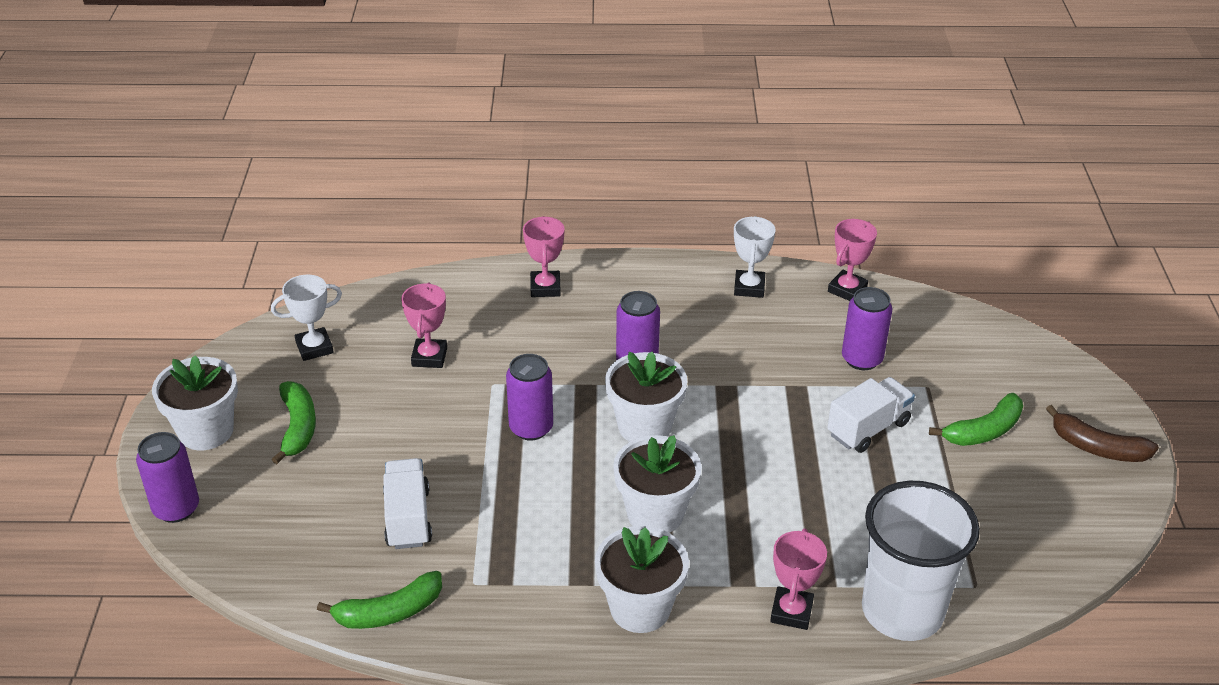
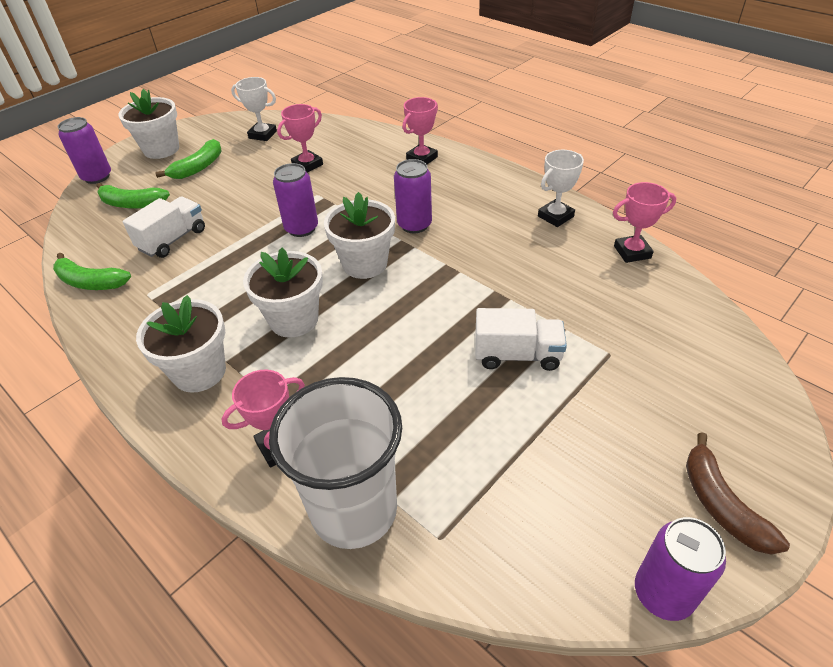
camera: 45 degrees right, 5 degrees up
(862, 359) = (579, 304): purple can -> purple can (663, 593)
(983, 431) = (617, 417): green banana -> green banana (132, 204)

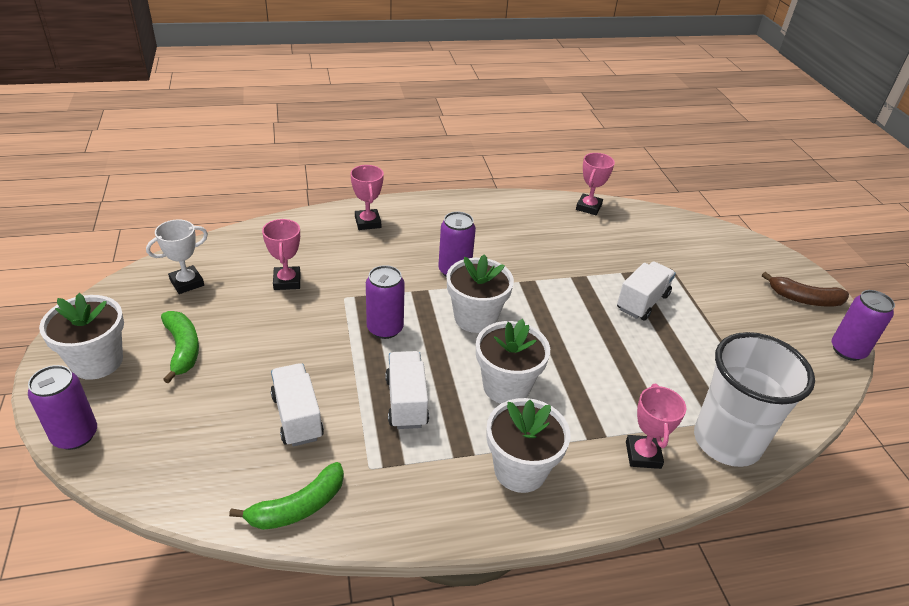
camera: 60 degrees left, 5 degrees down
(132, 204) = (183, 424): green banana -> none
(228, 277) = (406, 402): none -> white truck
(555, 216) = (519, 211): white trophy -> none

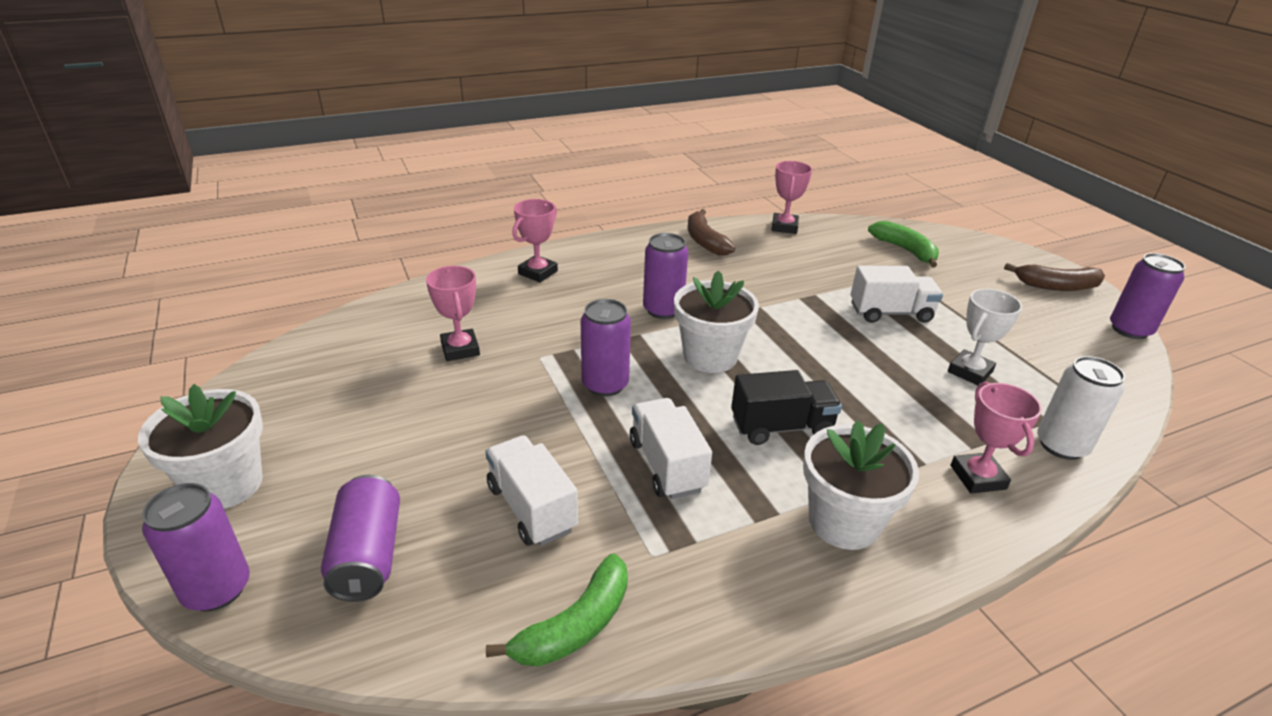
camera: 10 degrees left, 5 degrees down
(176, 430) = (367, 555): none -> purple can
(182, 349) = (345, 449): green banana -> green banana (905, 250)
(187, 283) = (327, 369): white trophy -> white trophy (969, 372)
(368, 222) = (538, 272): pink trophy -> pink trophy turned 60 degrees clockwise
(506, 386) = (781, 427): white flower pot -> black truck
(515, 212) = (705, 241): none -> brown banana
(642, 302) = (890, 313): white truck -> white truck turned 60 degrees clockwise
(726, 441) = (1061, 445): white cup -> white can

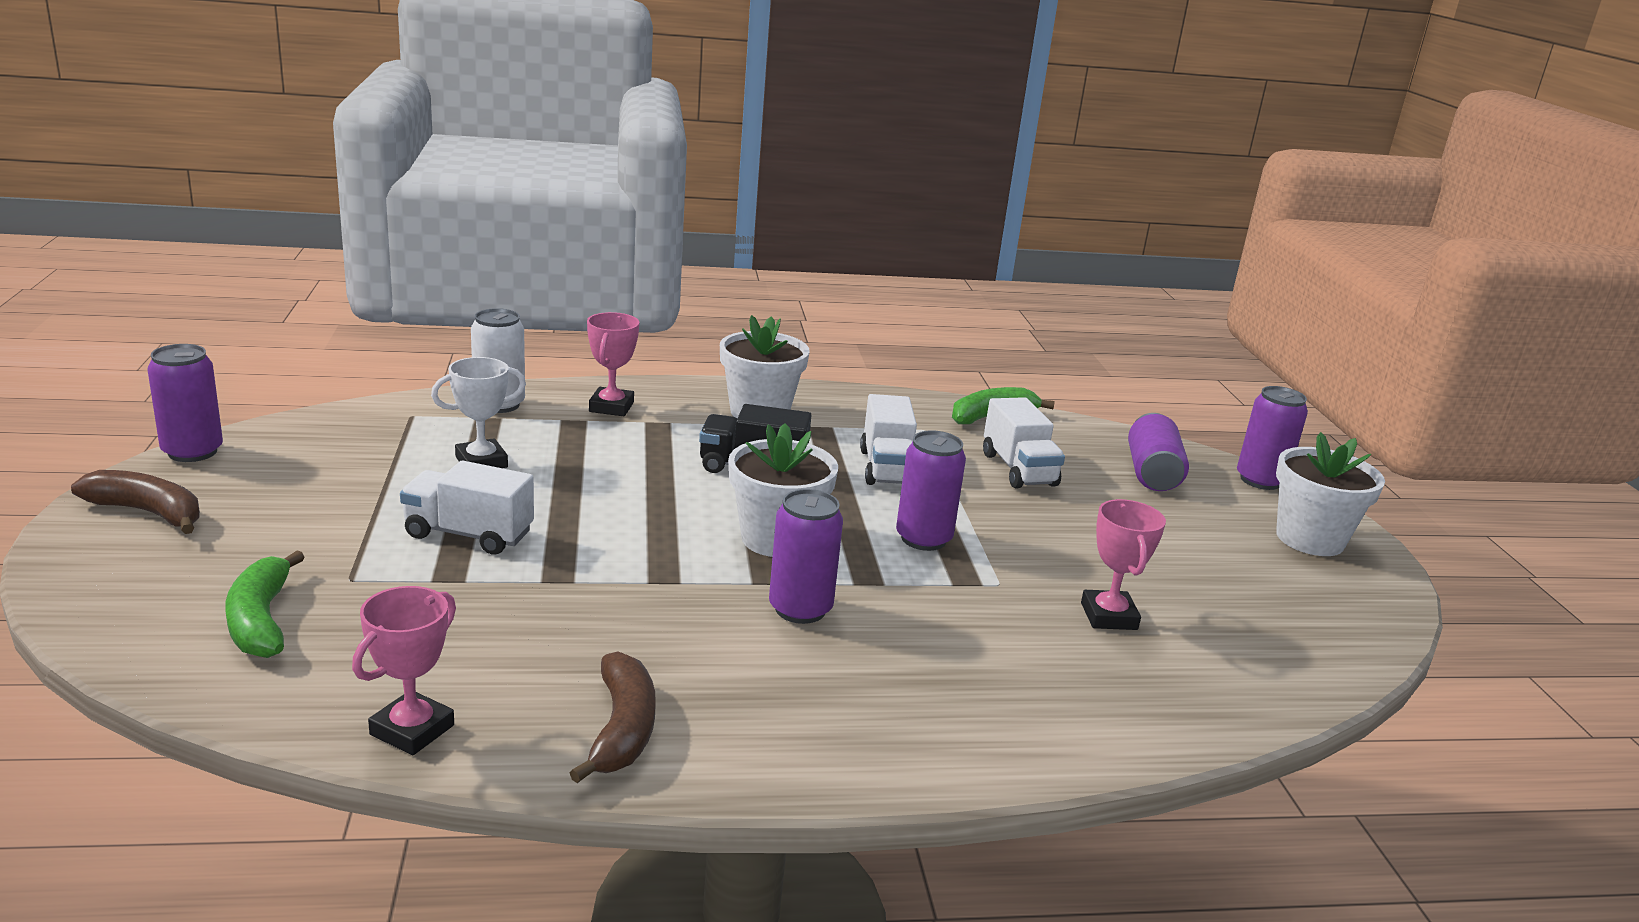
camera: 165 degrees left, 10 degrees down
(538, 272) = (988, 724): pink trophy -> none

